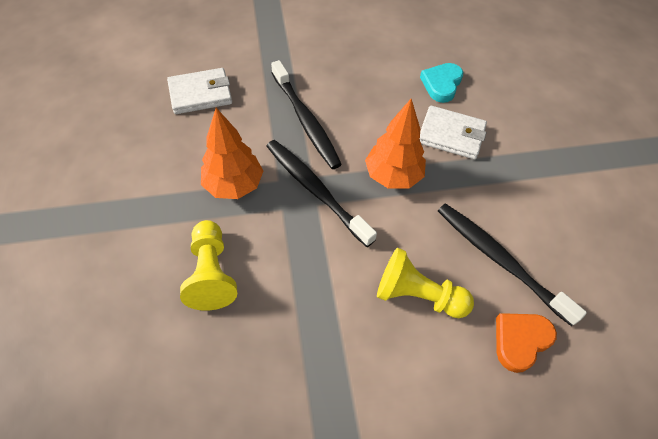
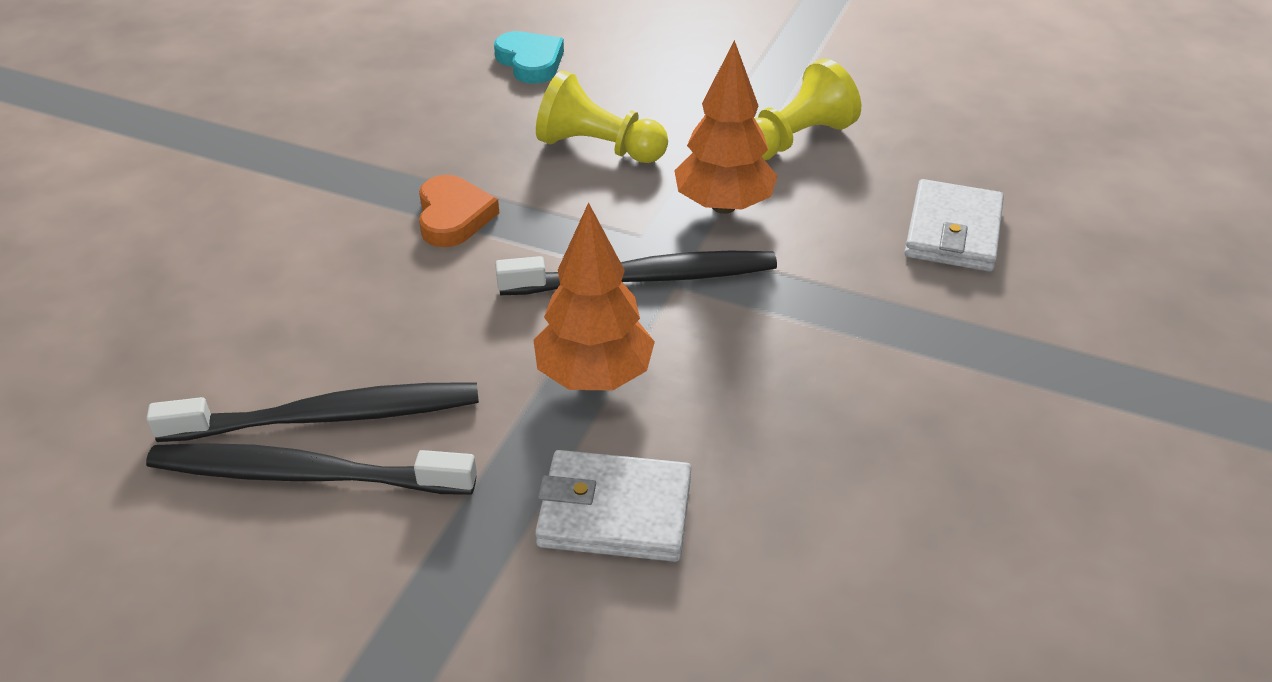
camera: 125 degrees right, 15 degrees down
(305, 120) = (805, 326): black toothbrush -> black toothbrush (306, 474)
(417, 295) = (382, 300): yellow pawn -> yellow pawn (795, 140)
(441, 84) = (766, 586): turquoise heart -> turquoise heart (530, 62)
(451, 135) = (615, 511): white wallet -> white wallet turned 45 degrees clockwise
(520, 341) = (213, 363): orange heart -> orange heart (453, 216)

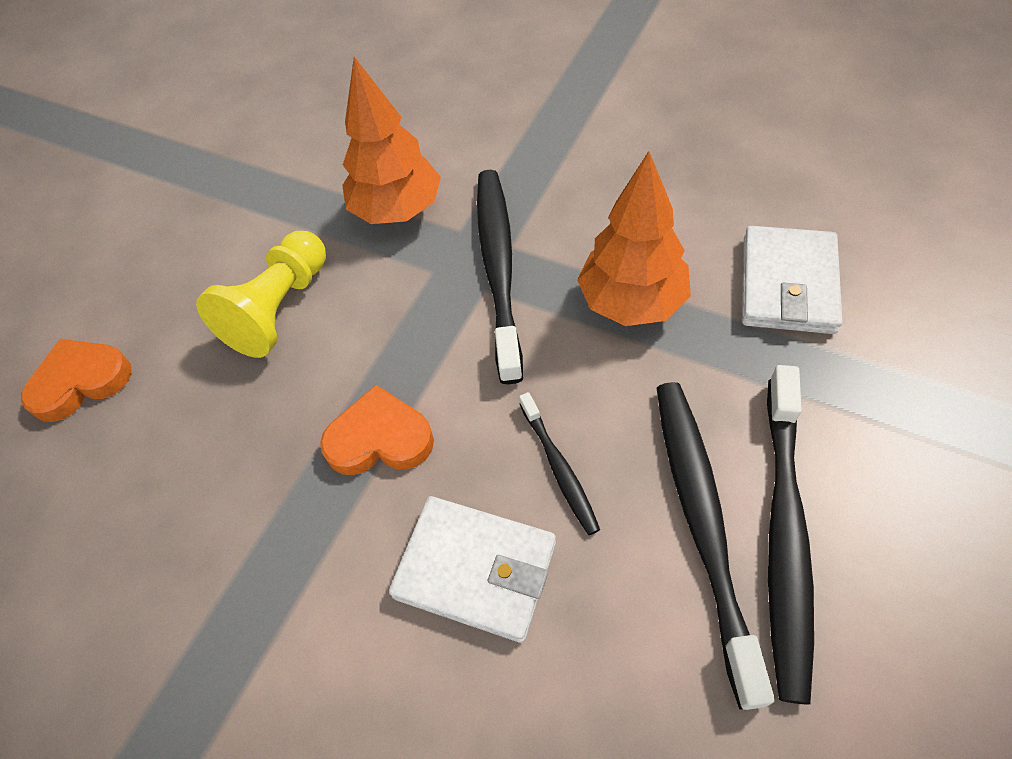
camera: 80 degrees left, 15 degrees up
(405, 323) = (559, 467): none -> black toothbrush
(530, 62) = (80, 382): turquoise heart -> orange heart
(795, 140) = (304, 157): yellow pawn -> none
(952, 231) = (454, 73): white wallet -> white wallet (475, 570)

